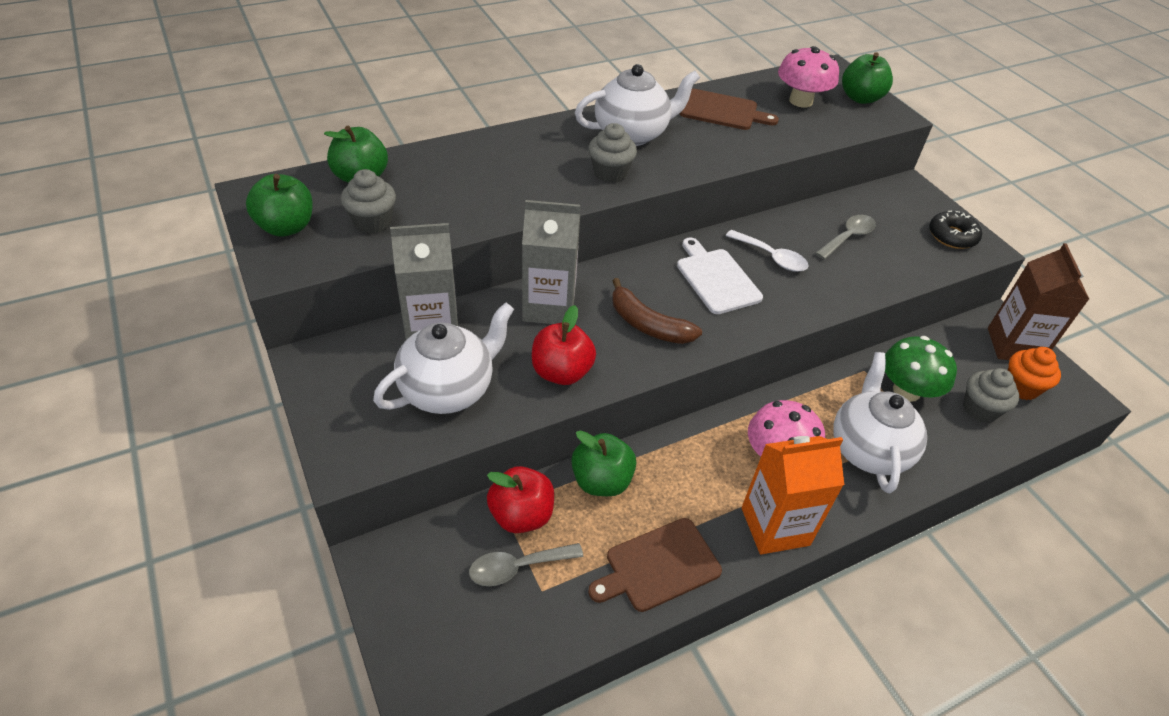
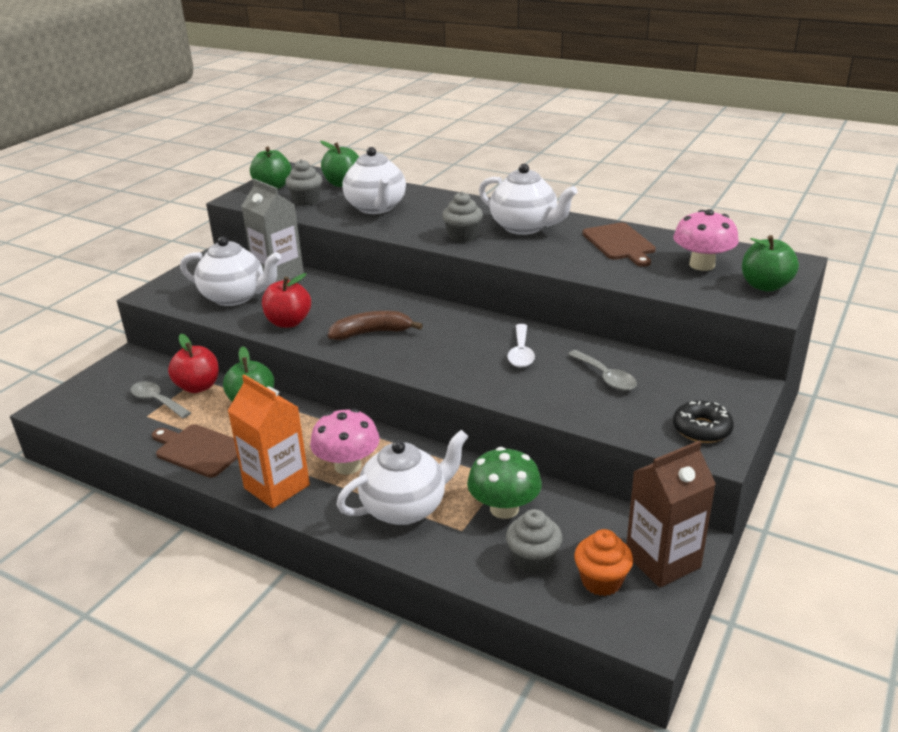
camera: 60 degrees right, 15 degrees down
(466, 187) = (376, 208): none -> white teapot
(549, 307) = (345, 297): grey carton -> none
(648, 324) = (372, 333): brown banana -> brown banana turned 75 degrees clockwise
(716, 278) = (459, 340): white cutting board -> none
(848, 237) = (606, 377): grey spoon -> grey spoon turned 45 degrees clockwise

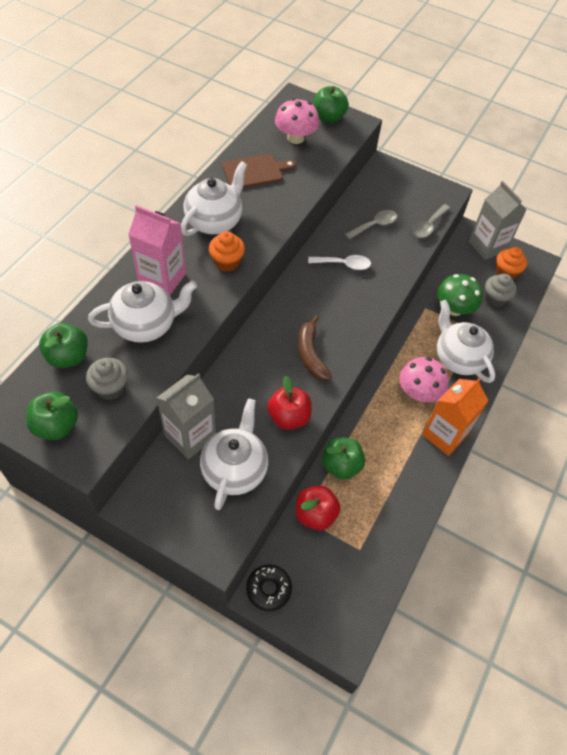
camera: 95 degrees left, 25 degrees up
(157, 401) = (337, 546): grey spoon -> grey spoon (428, 226)
(199, 450) = (406, 495): brown cutting board -> none
(435, 210) = (162, 279): none -> pink carton
(463, 236) = (227, 262): grey cupcake -> orange cupcake
(662, 561) = (487, 246): brown carton -> grey carton
(702, 429) = (428, 193): black donut -> black donut (268, 589)

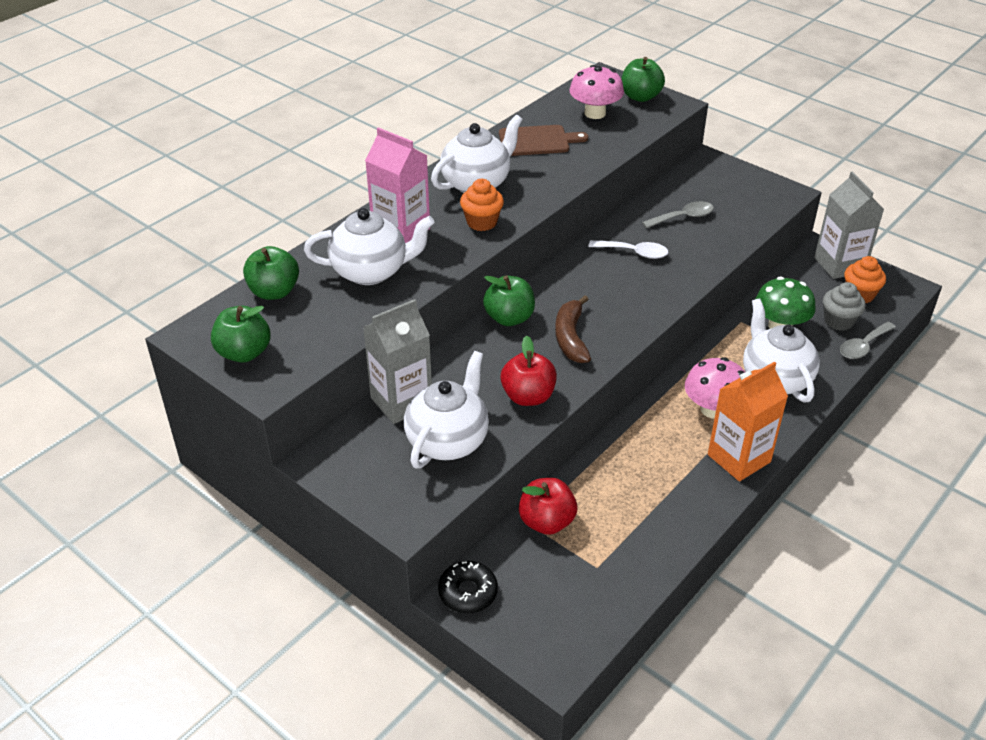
camera: 15 degrees right, 15 degrees down
(111, 388) = (315, 325): grey cupcake -> none
(341, 465) = (592, 474): green apple -> green apple (509, 318)
(428, 226) = (754, 223): grey spoon -> grey spoon (863, 346)

